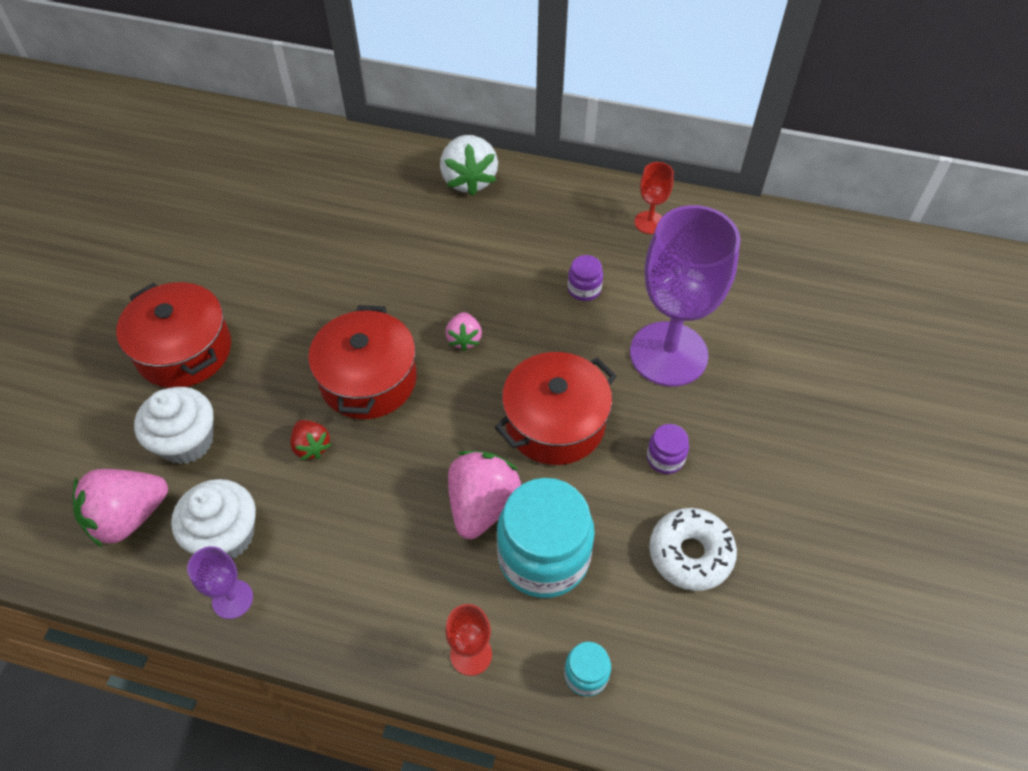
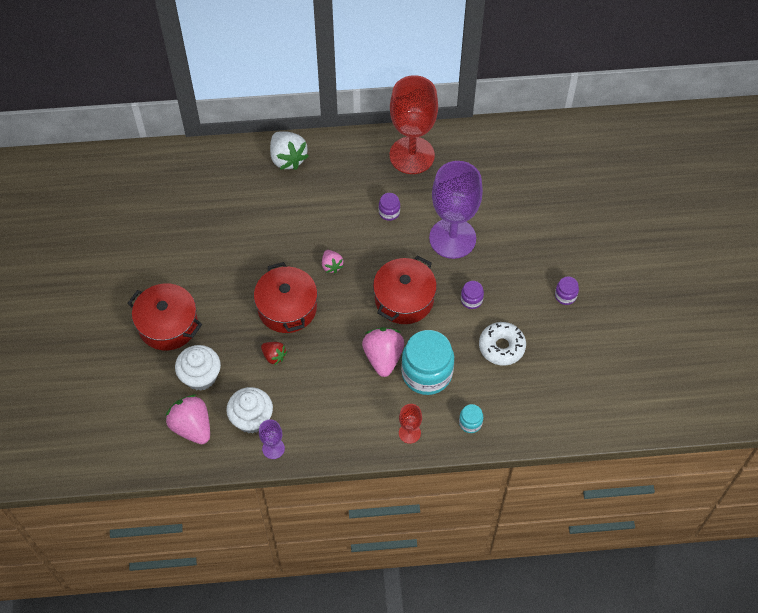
camera: 20 degrees left, 5 degrees up
(128, 517) = (192, 427): pink strawberry -> pink strawberry turned 105 degrees clockwise
(649, 222) = (412, 155): red goblet -> red goblet, size x2.29
(831, 502) = (565, 296): none -> purple jar

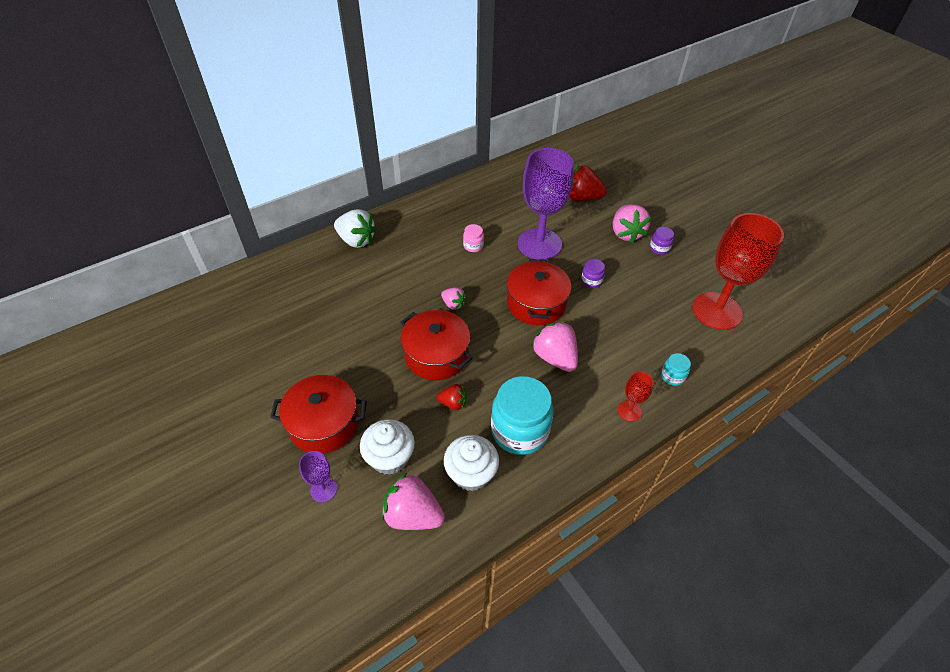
camera: 30 degrees left, 10 degrees down
(273, 448) = (513, 492): purple goblet -> purple goblet (323, 489)
(389, 212) = (473, 246): purple jar -> pink jar
(412, 155) = (461, 201): red goblet -> red goblet (717, 311)
(427, 373) = (602, 353): turquoise jar -> turquoise jar (519, 431)
(501, 347) = (645, 305): white donut -> none
(535, 203) = (582, 197): none -> red strawberry
(546, 264) = (626, 233): none -> pink strawberry

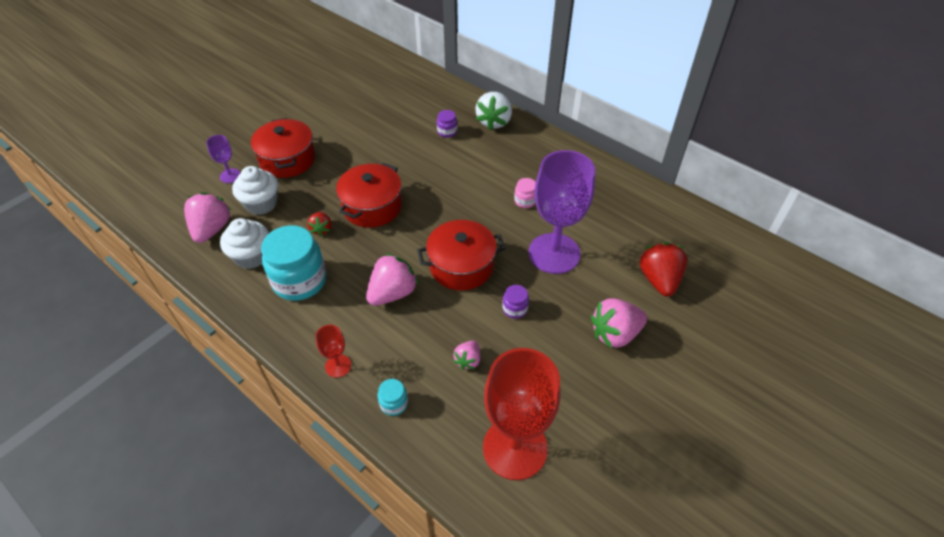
camera: 75 degrees right, 0 degrees up
(453, 304) = (438, 204): pink strawberry -> pink strawberry (468, 360)
(659, 248) = (604, 373): purple jar -> purple jar (447, 132)

